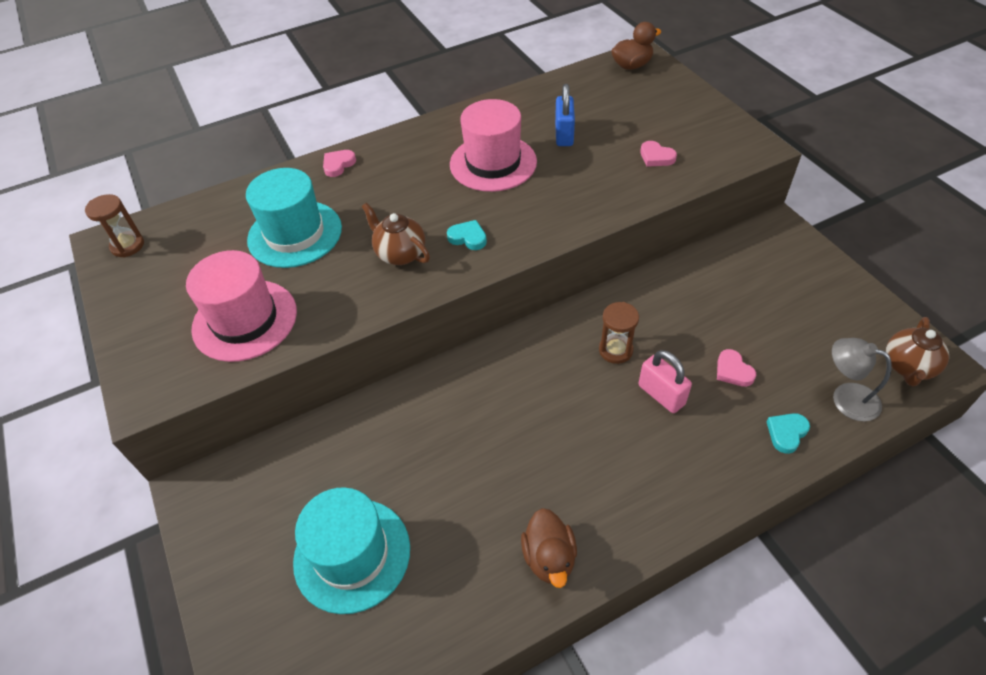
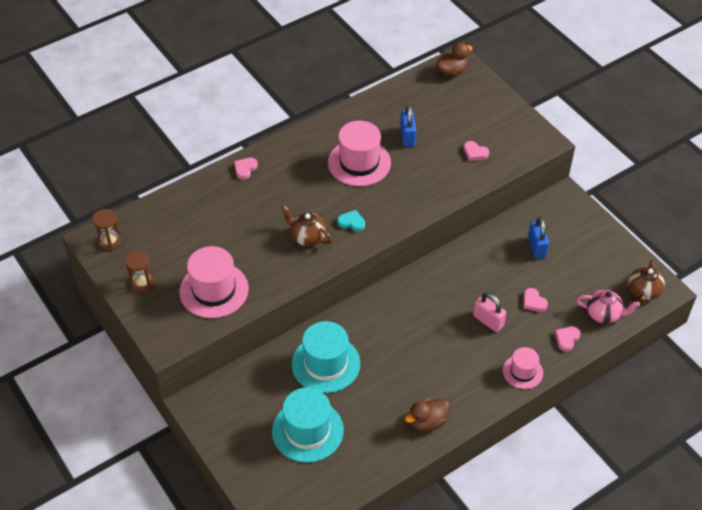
camera: 10 degrees left, 0 degrees up
(295, 234) = (229, 226): turquoise hat -> turquoise hat (326, 364)
(549, 557) = (427, 422): brown duck -> brown duck turned 75 degrees clockwise
(615, 350) = (456, 293): brown hourglass -> brown hourglass (142, 283)
(714, 482) = (522, 372): none -> pink hat
(738, 292) = (536, 247): none -> blue padlock
(786, 433) = (566, 339): turquoise heart -> pink heart
(846, 397) = (604, 314): grey lamp -> pink teapot

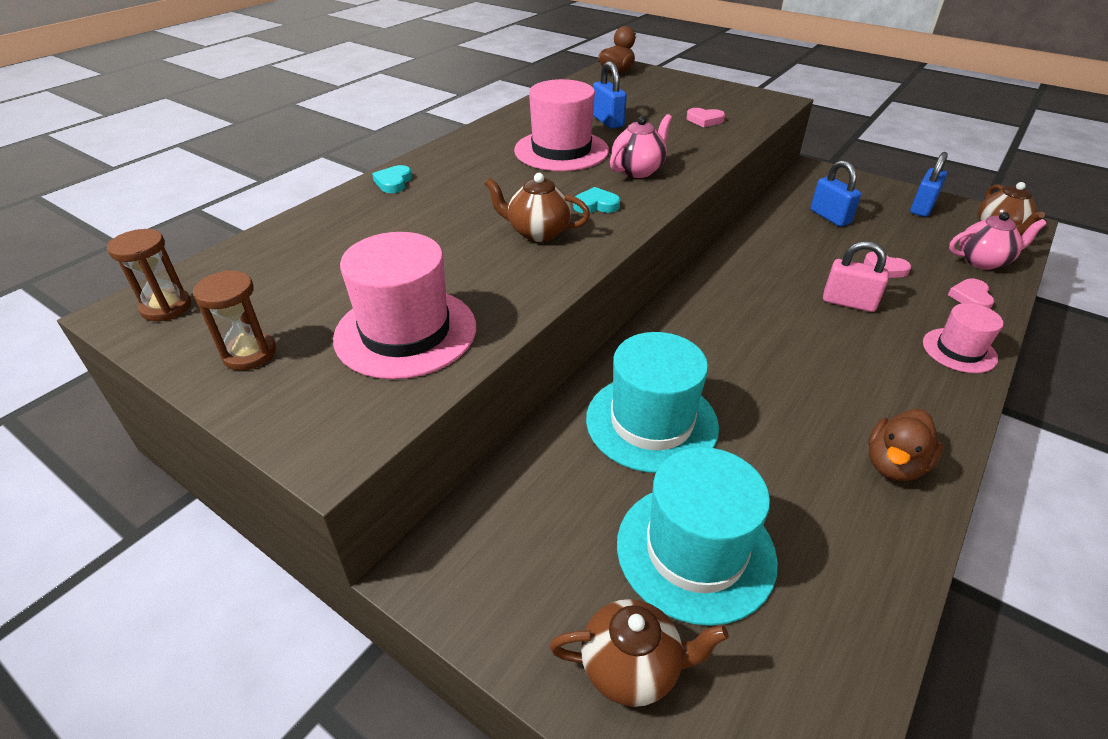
camera: 20 degrees left, 10 degrees down
(245, 169) = (393, 182): pink heart -> turquoise heart
(256, 465) = (632, 667): none -> brown teapot
(395, 197) = (638, 170): none -> pink teapot
(610, 256) = (922, 207): none -> blue padlock

